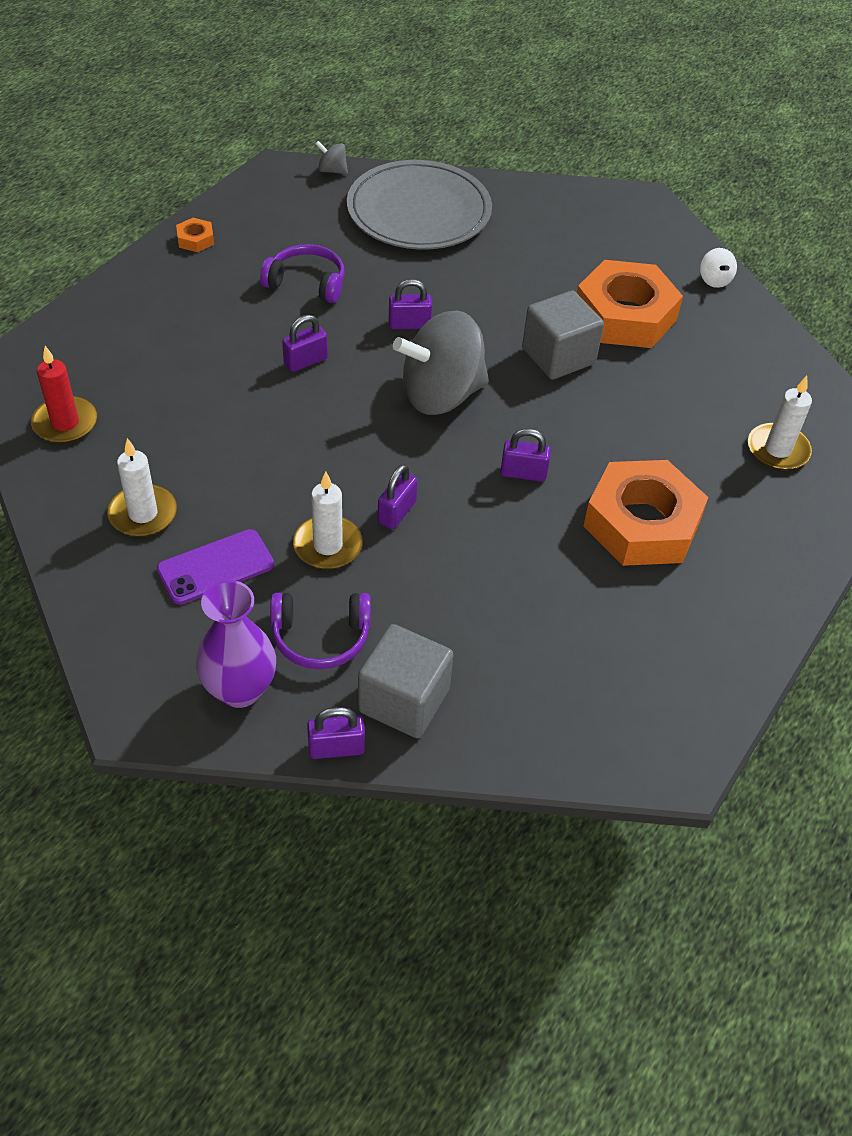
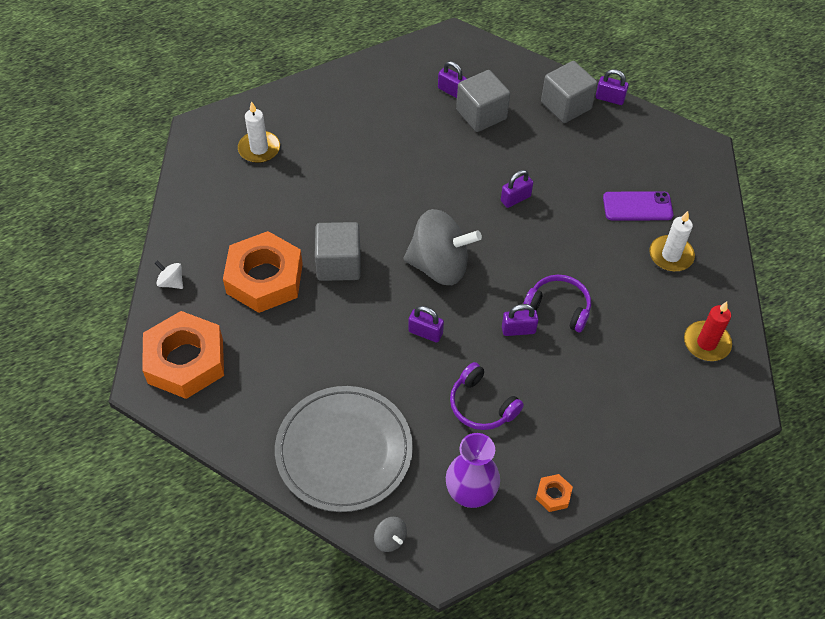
camera: 150 degrees left, 5 degrees up
(240, 689) = (647, 140): purple vase -> purple vase (470, 493)
(320, 637) = (594, 149): purple headphones -> purple headphones (558, 307)
(328, 545) = (566, 194): white candle -> none
(523, 473) = (424, 193): purple padlock -> purple padlock (451, 91)
(527, 625) = (481, 114): none -> grey cube
(641, 523) = (378, 139): orange nut -> orange nut (186, 361)
(714, 280) = (171, 282): white spinning top -> white spinning top turned 75 degrees counterclockwise

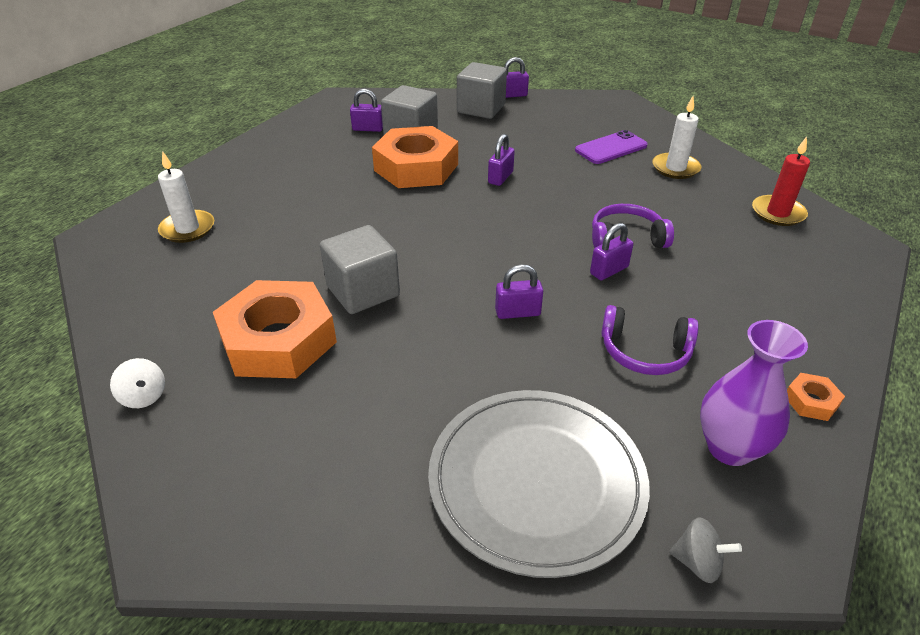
camera: 30 degrees left, 15 degrees down
(171, 282) = (144, 396): white spinning top -> white spinning top turned 135 degrees counterclockwise
(186, 361) = (223, 481): orange nut -> orange nut (416, 167)
(439, 266) = (477, 251): grey spinning top -> none

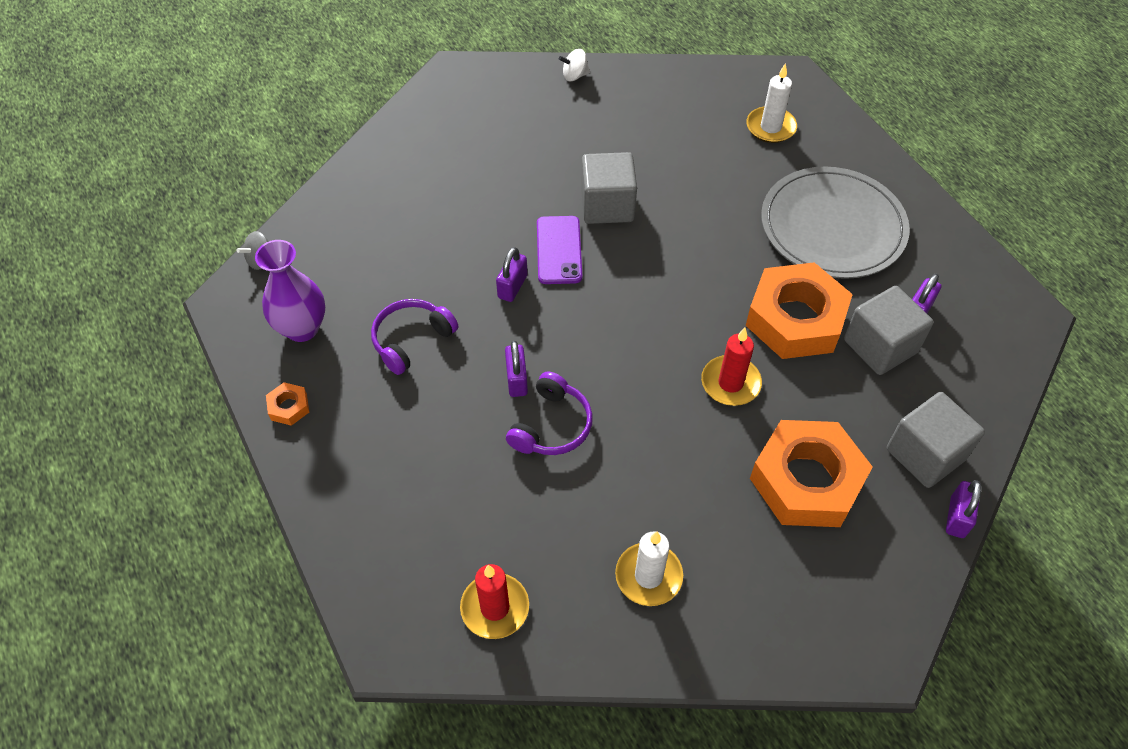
camera: 120 degrees right, 15 degrees up
(278, 340) = (583, 145): orange nut -> orange nut (806, 480)
(500, 177) = (730, 383): purple padlock -> red candle
(536, 481) = (366, 220): grey plate -> grey plate (832, 227)
(611, 148) = (737, 538): purple phone -> purple phone (559, 250)

